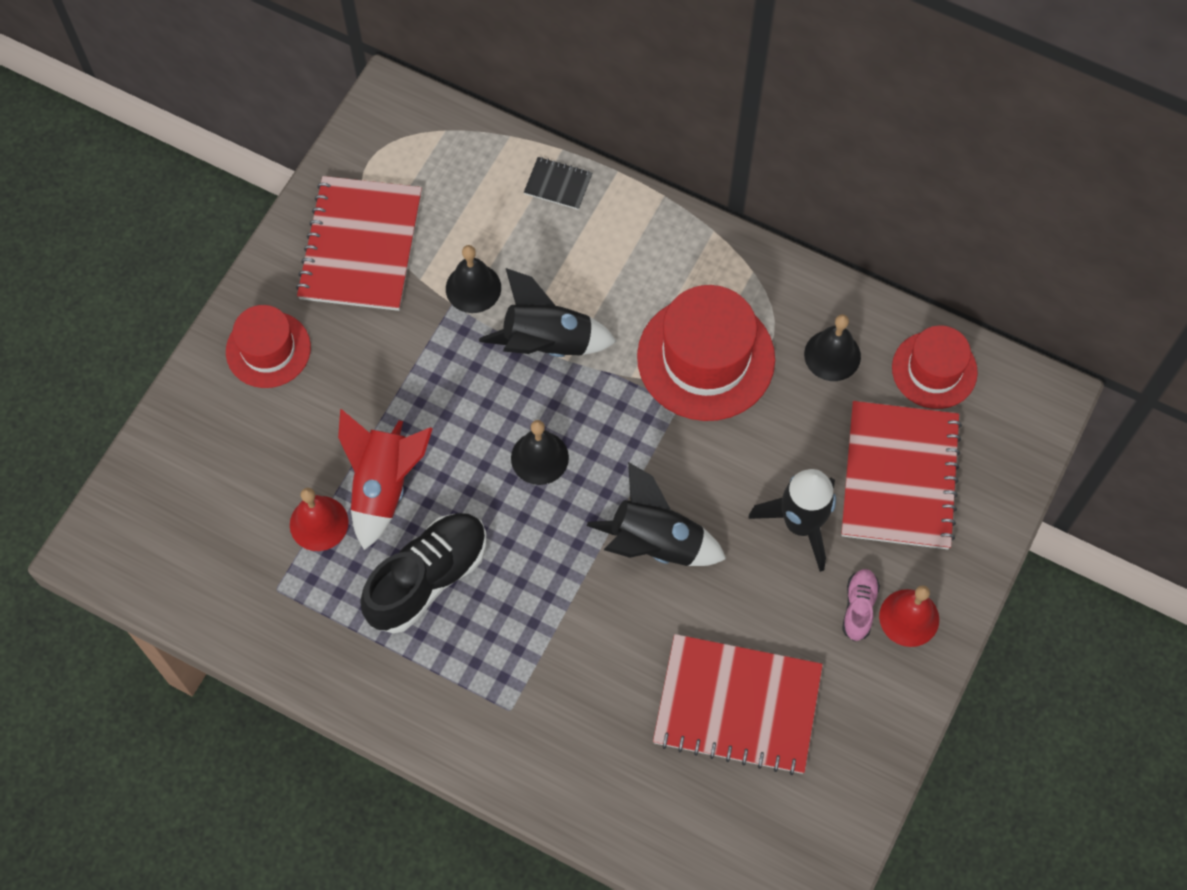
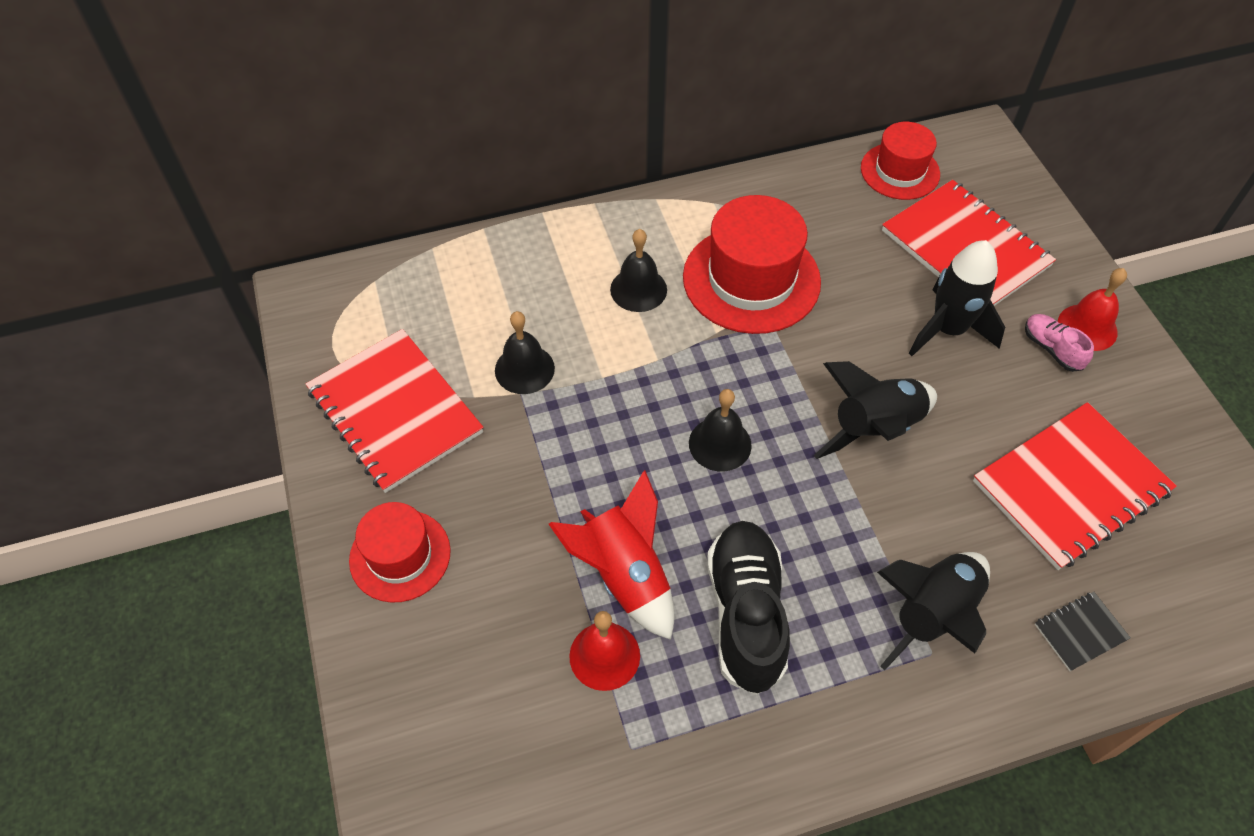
camera: 45 degrees left, 10 degrees down
(547, 343) = (628, 361): black rocket -> black rocket (932, 614)
(558, 184) = (507, 252): black notebook -> black notebook (1080, 632)
(832, 355) = (829, 212): black bell -> black bell (638, 289)

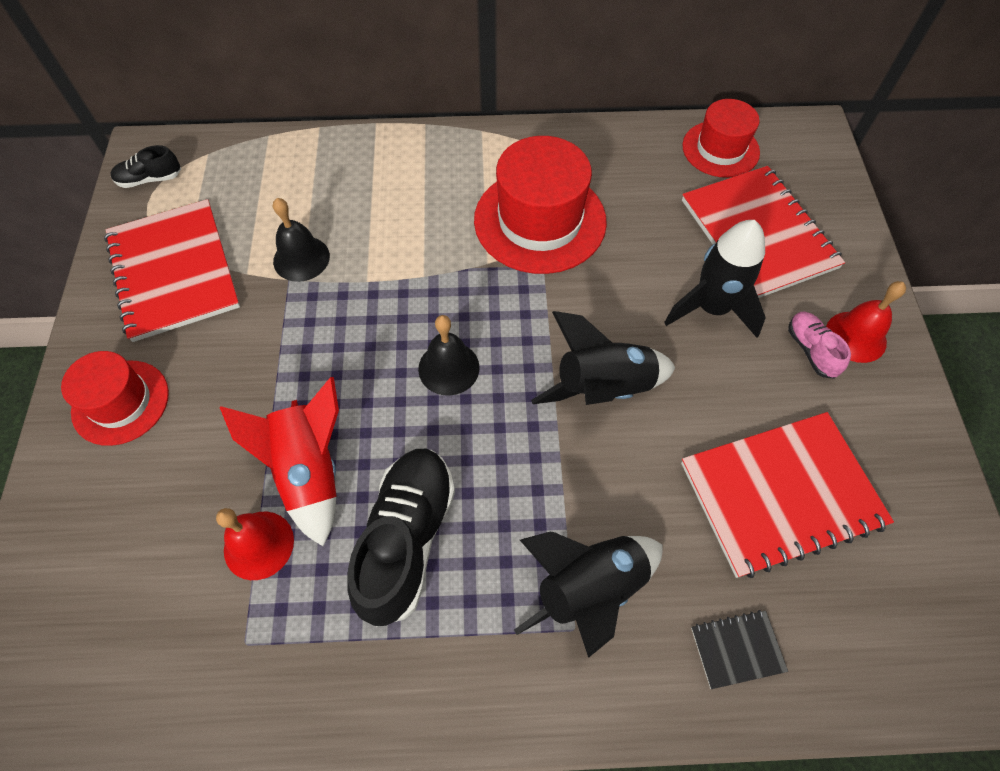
camera: 15 degrees right, 5 degrees up
(323, 321) = (150, 179): none -> black shoe
(638, 289) = (432, 208): black bell -> none

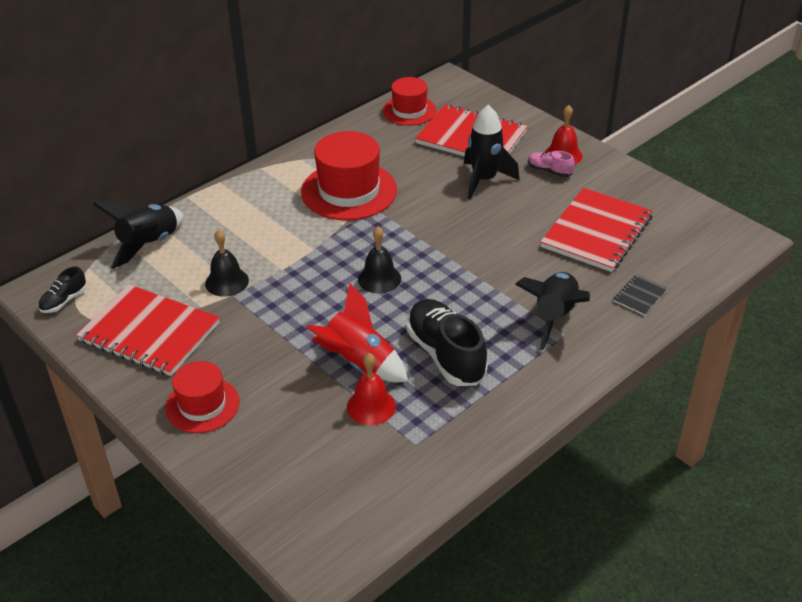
camera: 40 degrees left, 20 degrees down
(603, 388) = (469, 241): black rocket -> black rocket (149, 244)

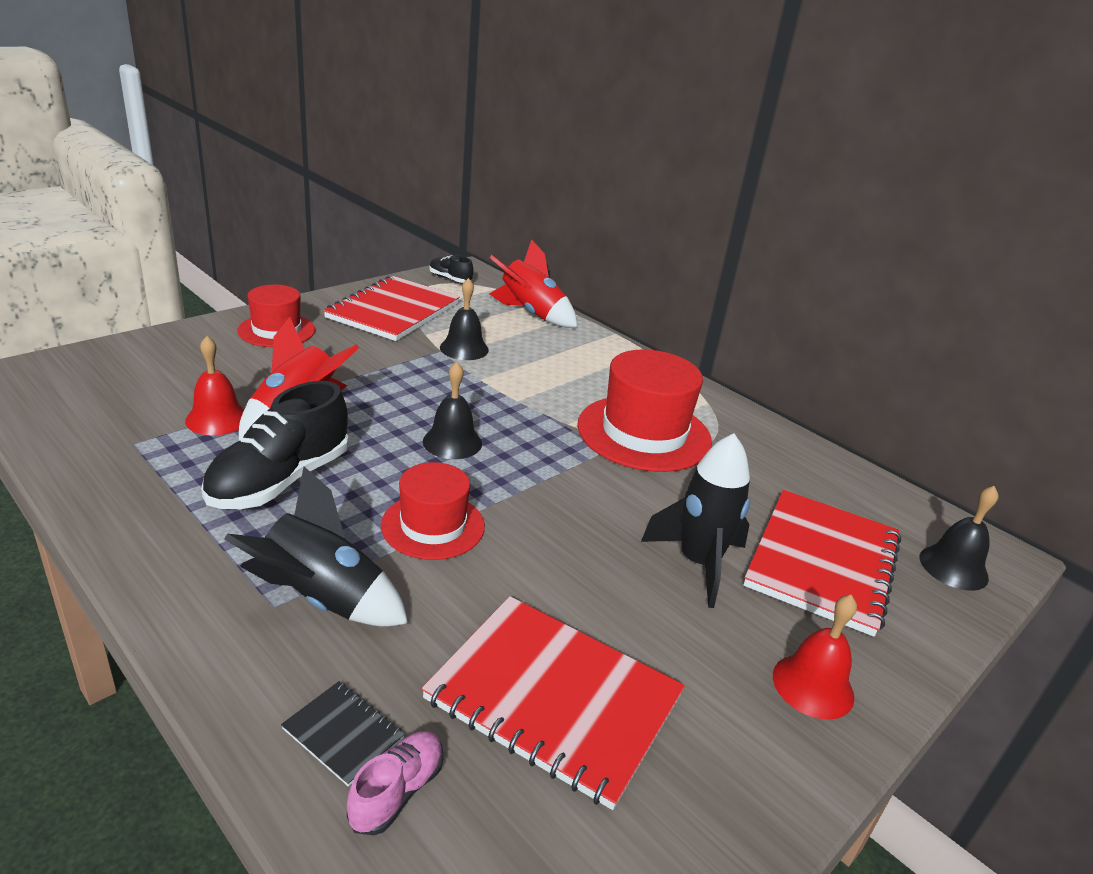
camera: 85 degrees right, 10 degrees down
(149, 244) = (531, 314): black rocket -> red rocket
(409, 111) = (873, 502): red hat -> red hat (433, 525)
(446, 355) = (280, 480): black shoe -> black shoe turned 150 degrees clockwise
(463, 96) = (953, 567): none -> black bell
(549, 171) = (748, 654): pink shoe -> pink shoe (397, 792)

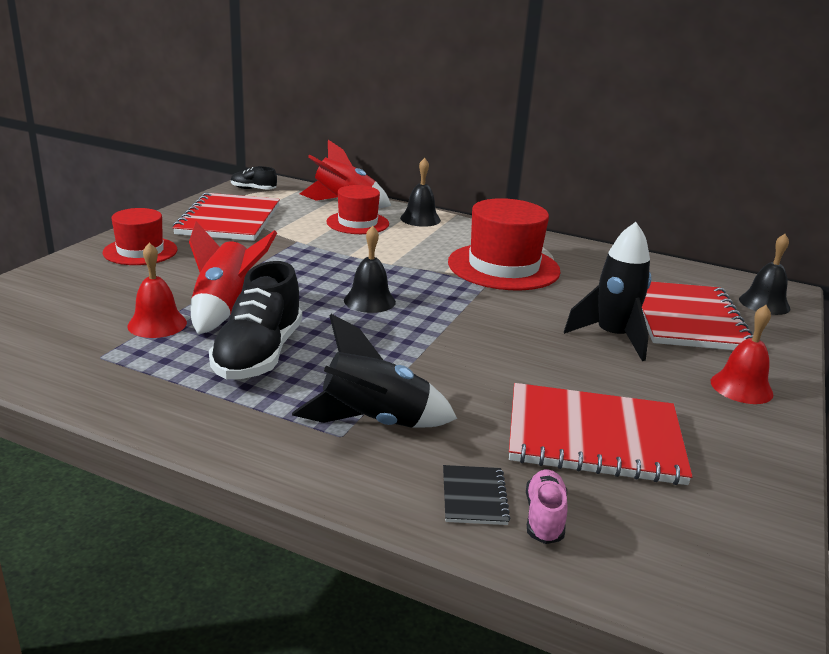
camera: 20 degrees left, 5 degrees down
(343, 734) = (474, 497): black notebook -> black notebook turned 75 degrees clockwise
(433, 525) = (409, 357): red hat -> red hat (357, 223)
(464, 348) = (315, 236): black bell -> black bell (420, 219)

